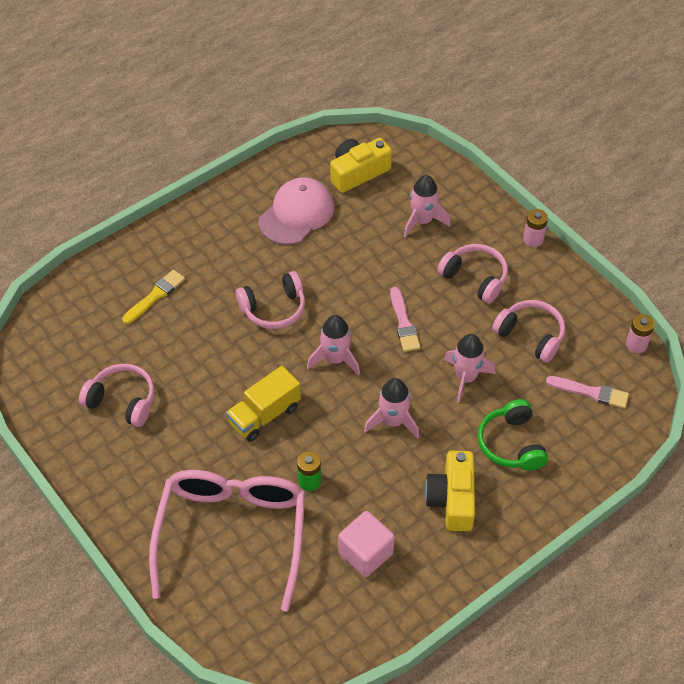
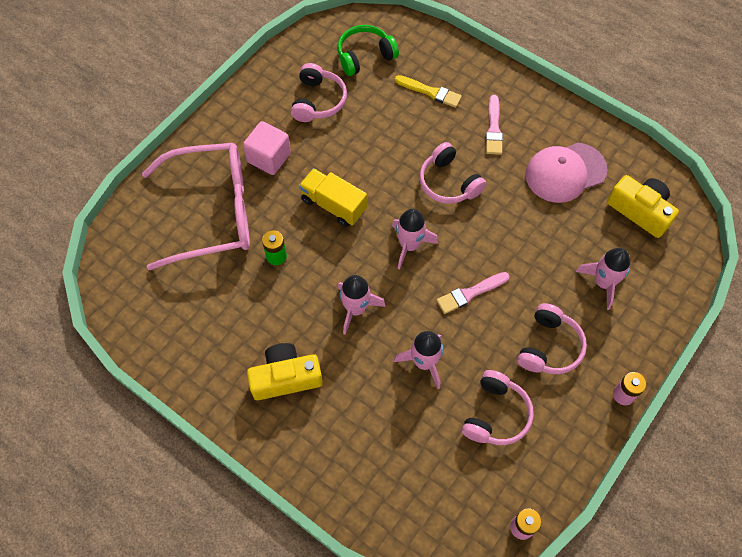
camera: 75 degrees right, 10 degrees up
(296, 214) = (565, 172): pink cap -> pink cap turned 135 degrees clockwise
(365, 553) = (215, 317): pink cube -> pink cube (269, 158)
(511, 444) = (360, 419): green headphones -> green headphones (365, 56)
(590, 392) = (444, 487): pink brush -> pink brush (493, 128)

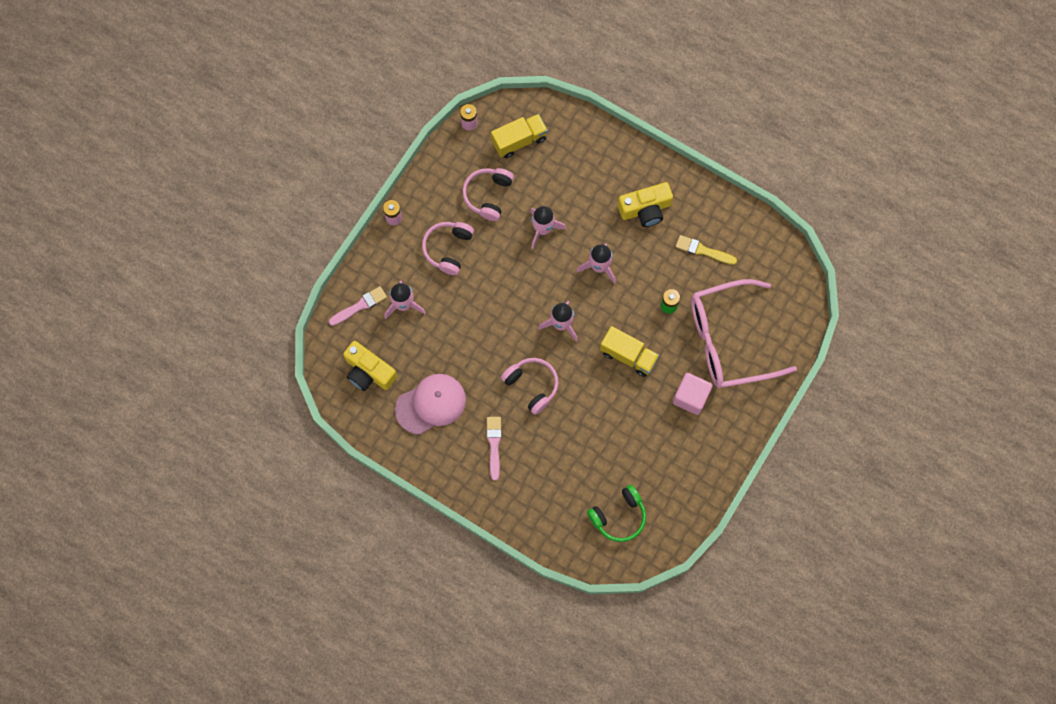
camera: 175 degrees right, 10 degrees up
(318, 101) = (656, 461): pink headphones -> none
(430, 92) = (553, 480): yellow brush -> yellow brush (703, 250)
(449, 492) = (519, 141): none -> yellow truck
(470, 293) = (510, 287): pink brush -> pink brush (360, 306)

